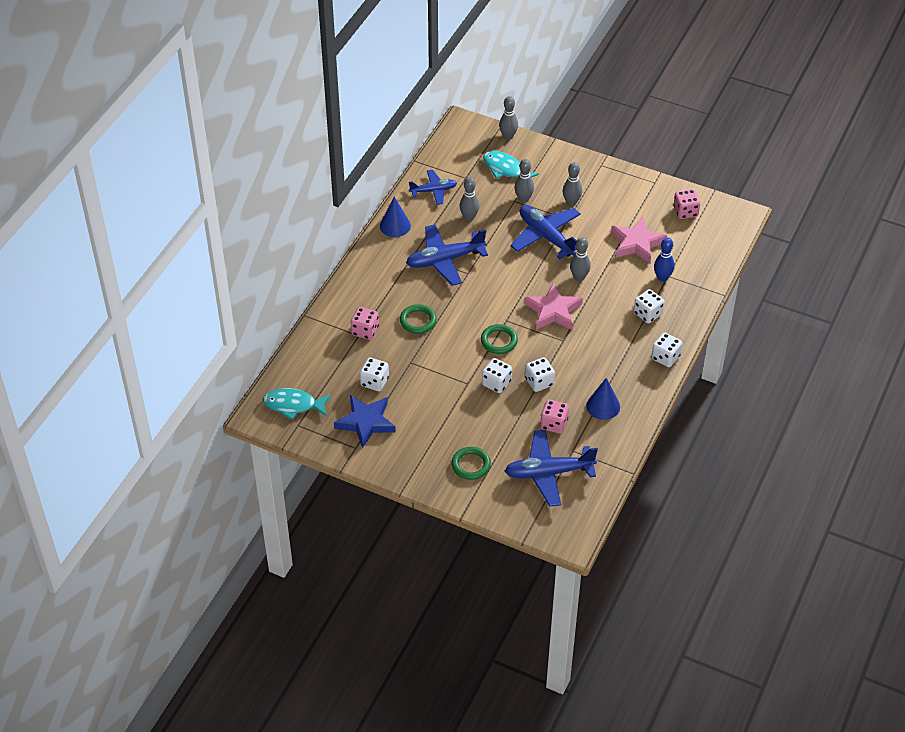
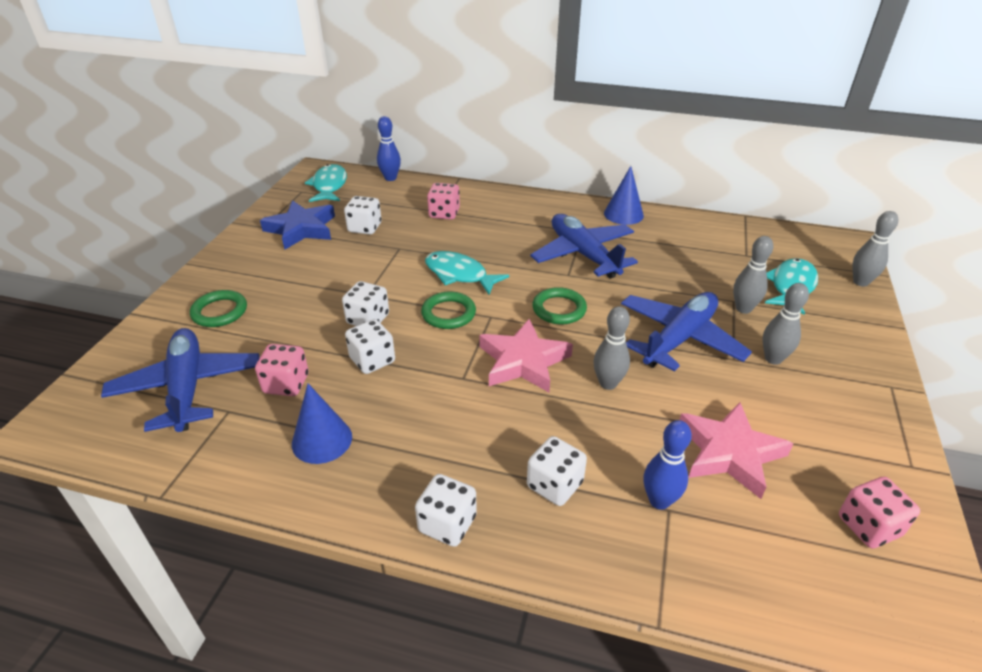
camera: 80 degrees right, 10 degrees down
(291, 362) = (390, 178): none -> blue bowling pin
(418, 321) = (469, 246): green ring -> green ring (559, 309)
(433, 191) = (702, 234): blue plane -> none
(454, 331) = (459, 274): none -> turquoise fish
(469, 217) = (673, 265): grey bowling pin -> none

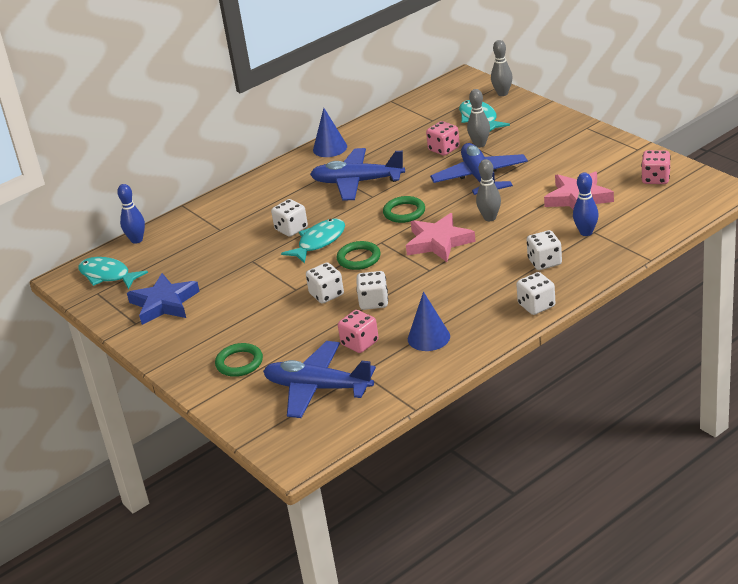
camera: 50 degrees left, 5 degrees down
(365, 228) = (202, 271): white dice -> white dice (291, 229)
(444, 213) = (229, 227): pink dice -> pink dice (444, 149)
(459, 274) = (319, 242): turquoise fish -> turquoise fish turned 150 degrees clockwise
(773, 359) = (530, 154): grey bowling pin -> none

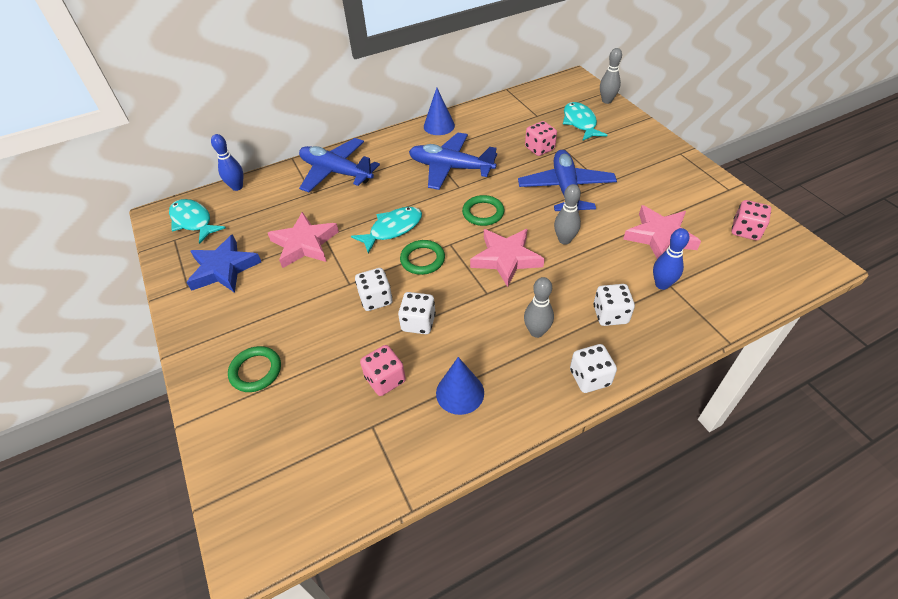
camera: 10 degrees right, 15 degrees up
(235, 270) = (304, 244): none -> pink star
(291, 229) = (373, 207): white dice -> none
(318, 388) = (318, 436): blue plane -> blue plane (336, 172)
(480, 144) = (574, 151): grey bowling pin -> grey bowling pin (536, 332)

